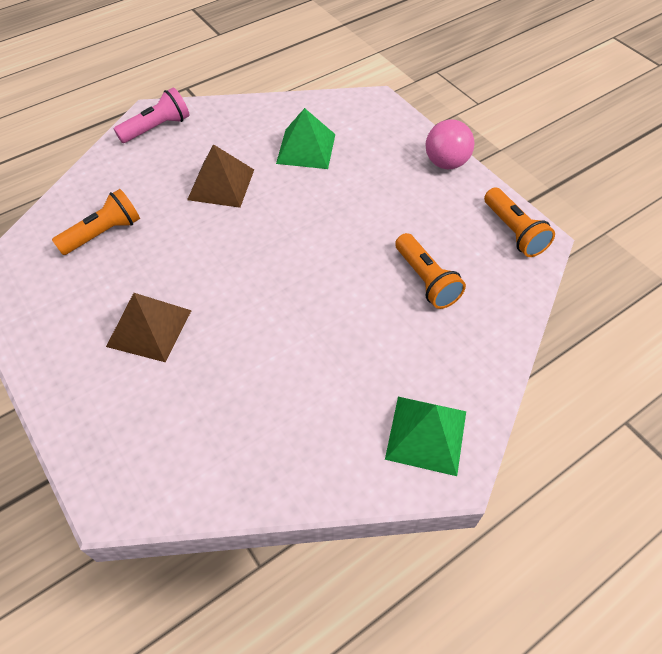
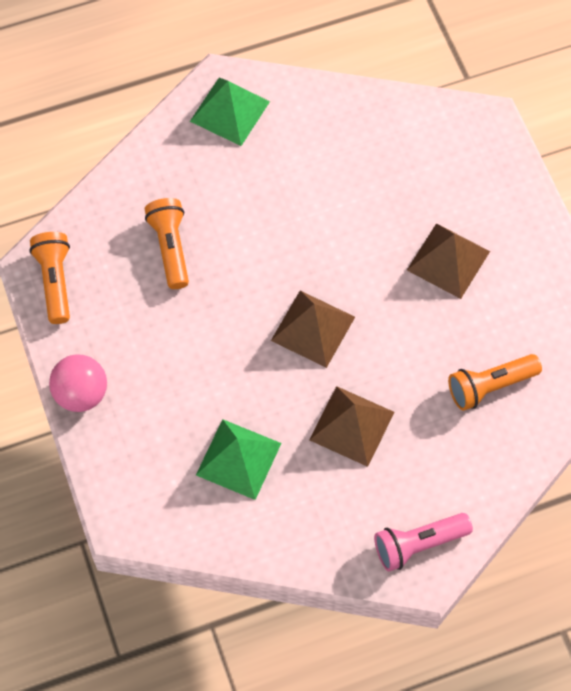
camera: 165 degrees left, 10 degrees up
(271, 244) = (313, 328): none -> brown pyramid

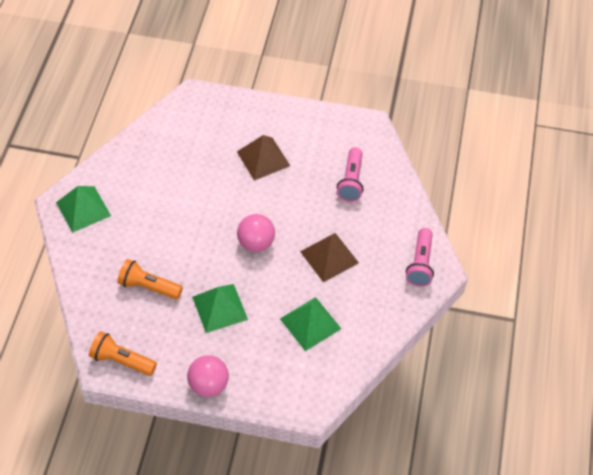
camera: 60 degrees left, 10 degrees down
(192, 343) = (219, 308): none -> green pyramid
(313, 328) = (256, 243): brown pyramid -> pink ball
(490, 386) = (351, 181): orange flashlight -> pink flashlight

